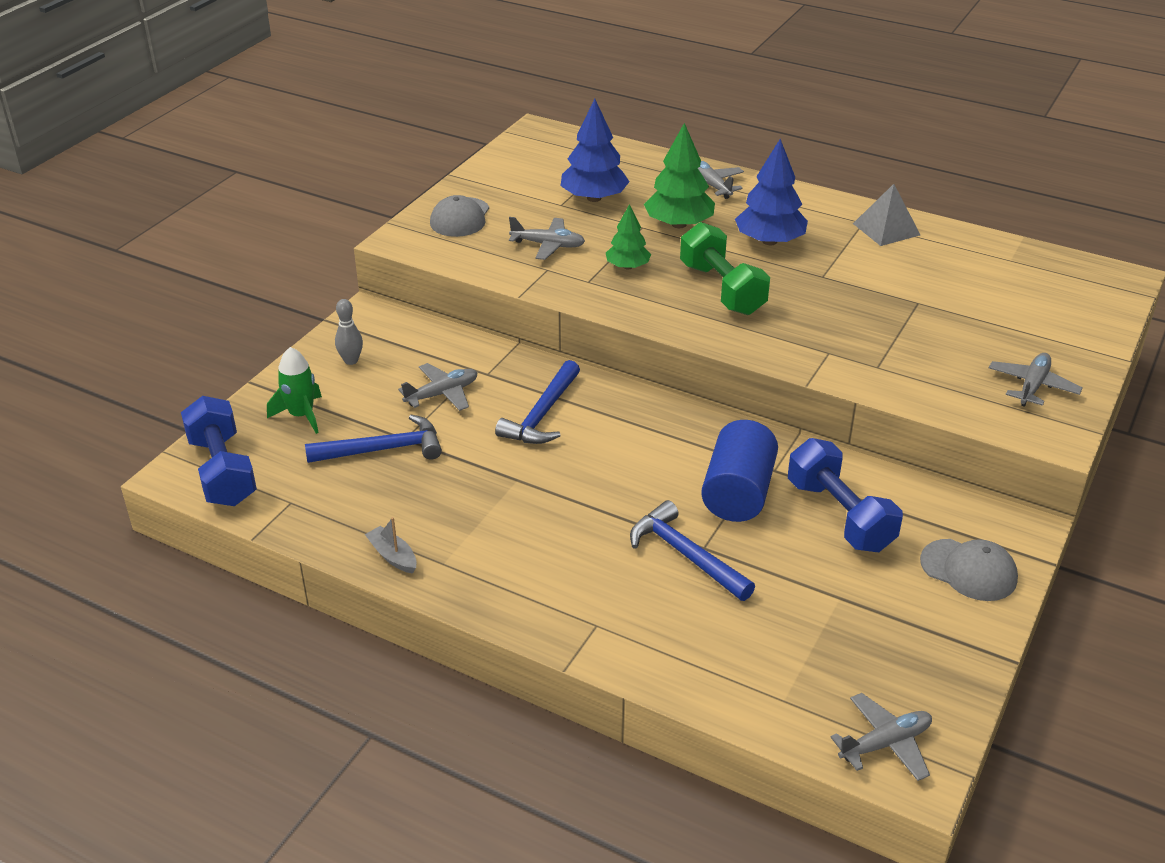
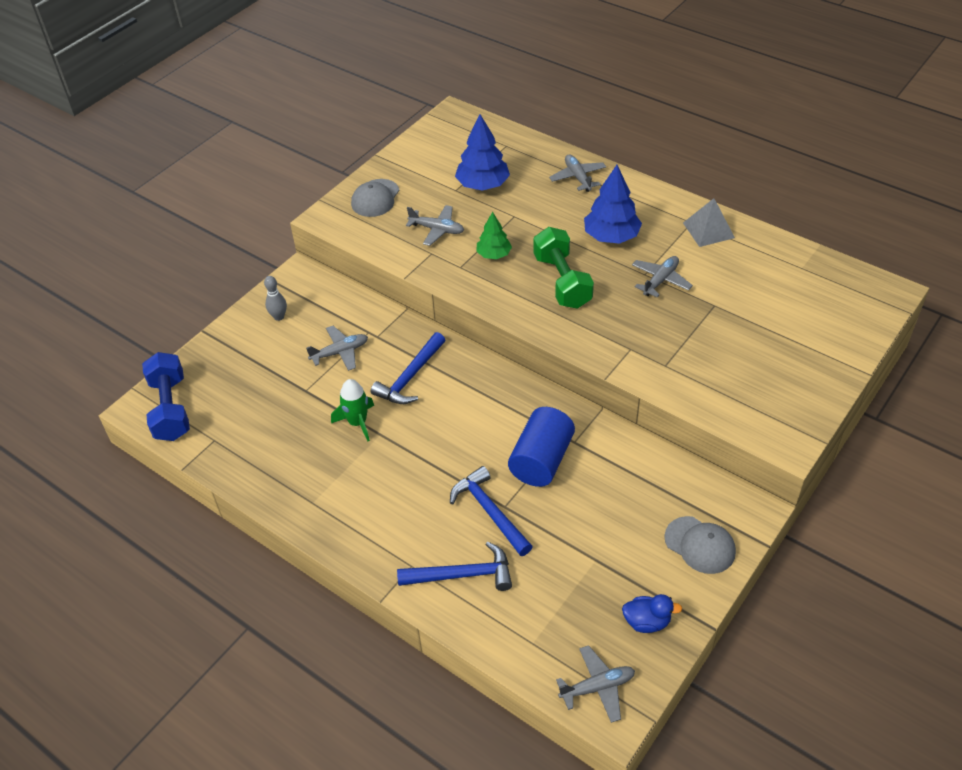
camera: 10 degrees right, 10 degrees up
(301, 415) = (234, 364): green rocket -> green rocket (357, 422)
(383, 449) = (288, 399): blue hammer -> blue hammer (462, 574)
(393, 556) = (278, 493): grey boat -> none
(679, 224) = (543, 215): green tree -> none
(840, 515) = (614, 487): blue dumbbell -> none
(927, 662) = (647, 622): none -> blue duck
(1032, 386) = (783, 393): grey plane -> grey plane (660, 280)

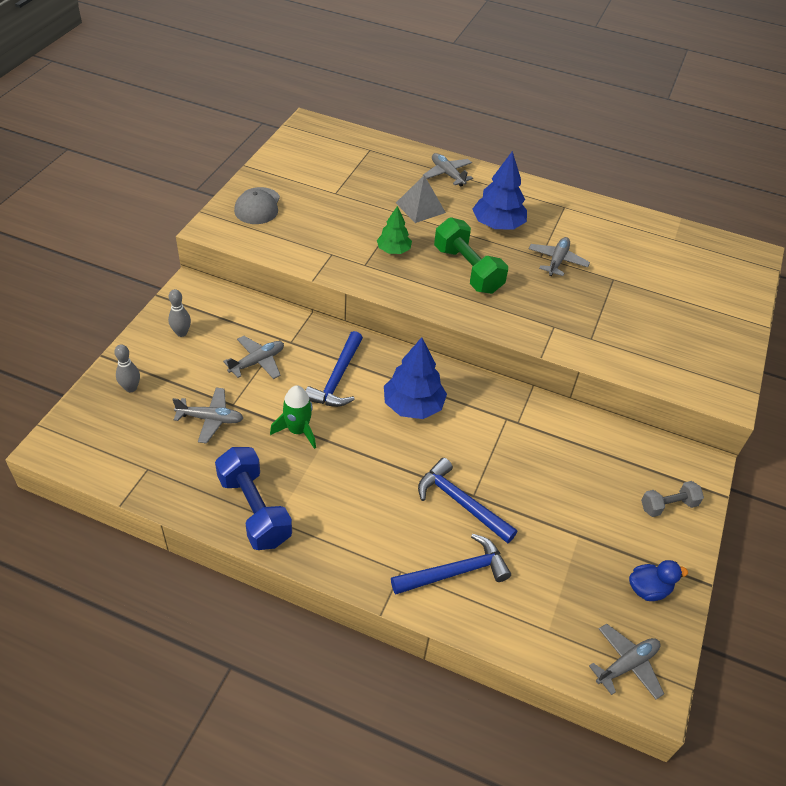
camera: 20 degrees left, 0 degrees up
(170, 409) = (88, 442): blue dumbbell -> blue dumbbell (254, 510)
(220, 364) = (131, 388): none -> grey bowling pin
(437, 229) = (329, 231): grey plane -> grey plane (210, 419)
(482, 185) = (360, 187): blue tree -> blue tree (413, 406)
(541, 460) = (493, 444): blue cylinder -> none
(700, 545) = (668, 505): grey cap -> grey dumbbell
(708, 230) = (582, 213): grey pyramid -> grey pyramid (420, 207)

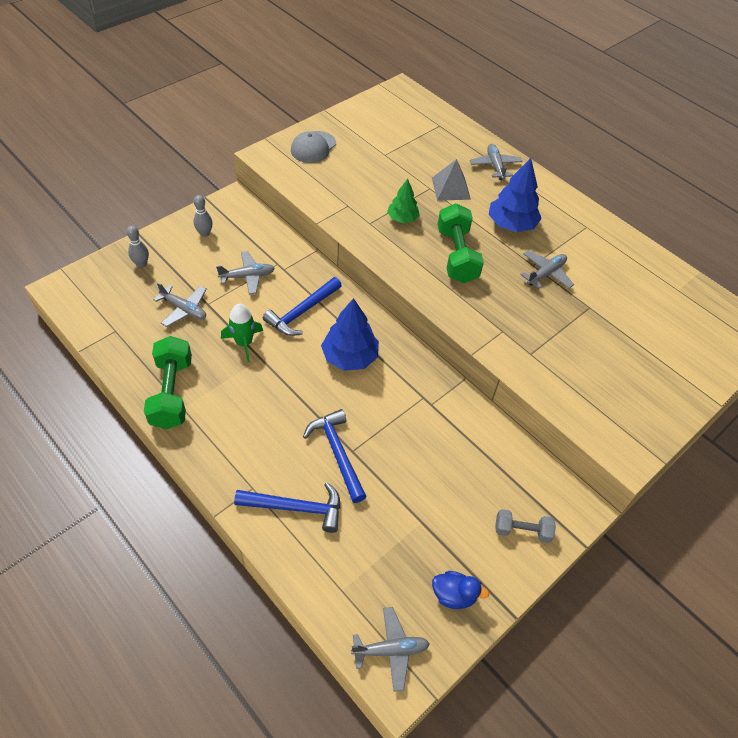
camera: 25 degrees right, 5 degrees up
(254, 510) = (171, 393): blue dumbbell -> green dumbbell

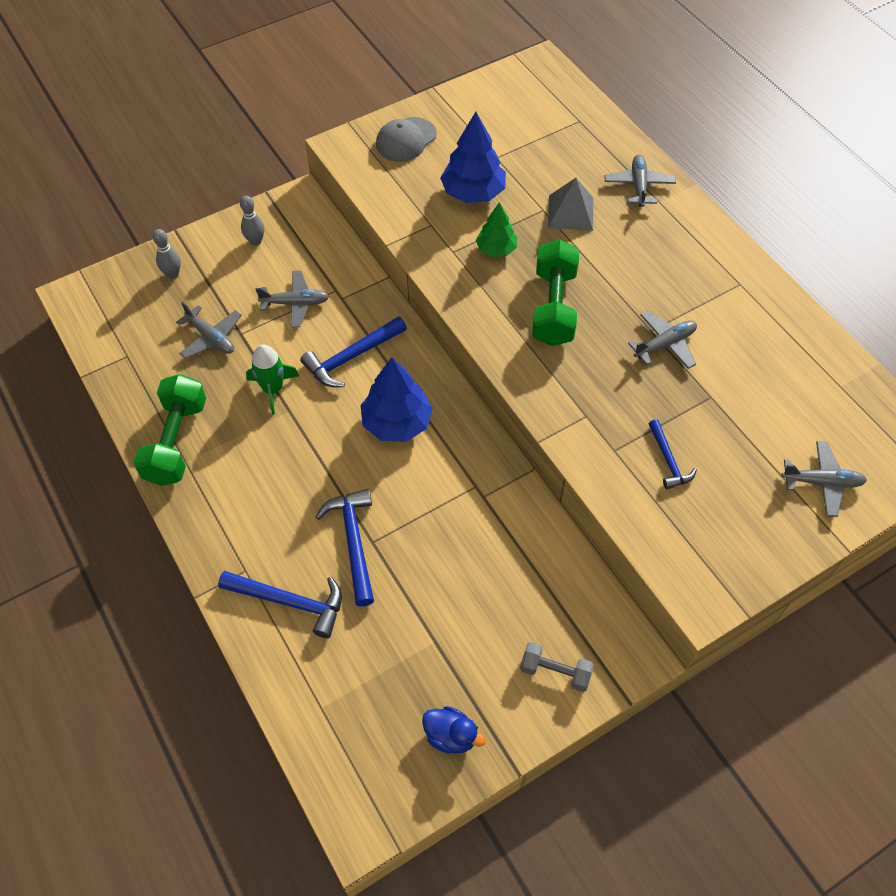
camera: 15 degrees right, 5 degrees up
(390, 650) = (361, 787): grey plane -> grey plane (822, 482)
(511, 224) = (638, 271): blue tree -> blue tree (473, 192)
(573, 356) = (668, 460): none -> blue hammer

